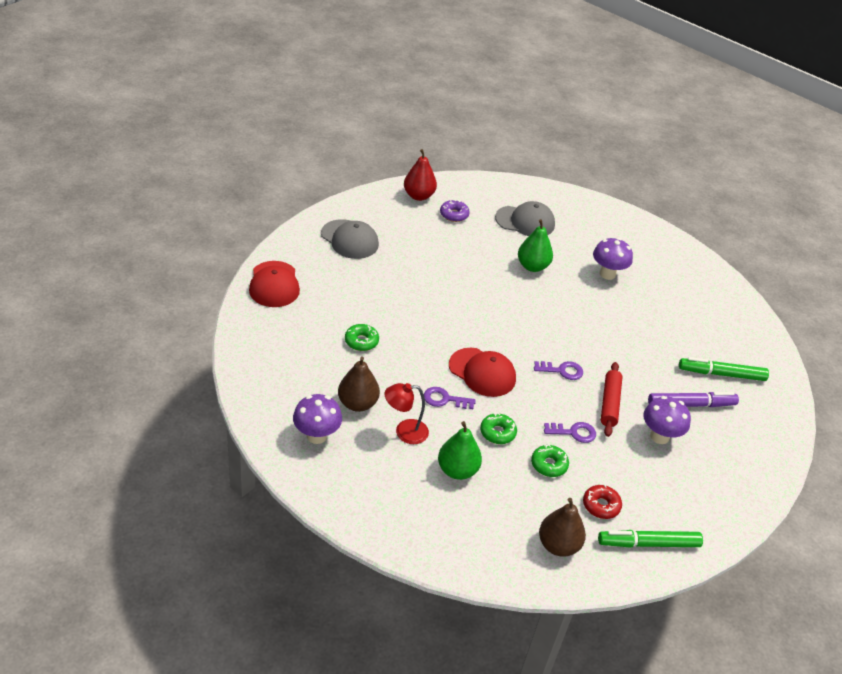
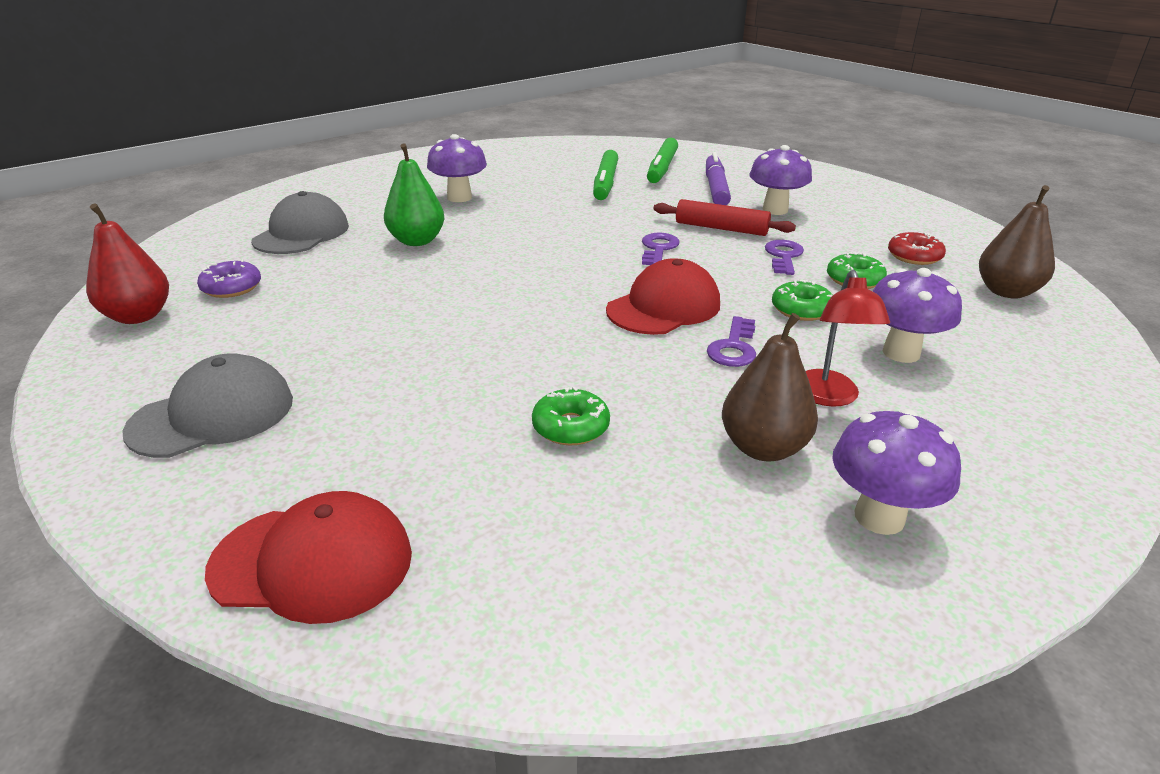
camera: 75 degrees left, 10 degrees down
(457, 470) = (901, 353): green pear -> purple mushroom
(648, 543) = (961, 239): green marker -> green marker (605, 183)

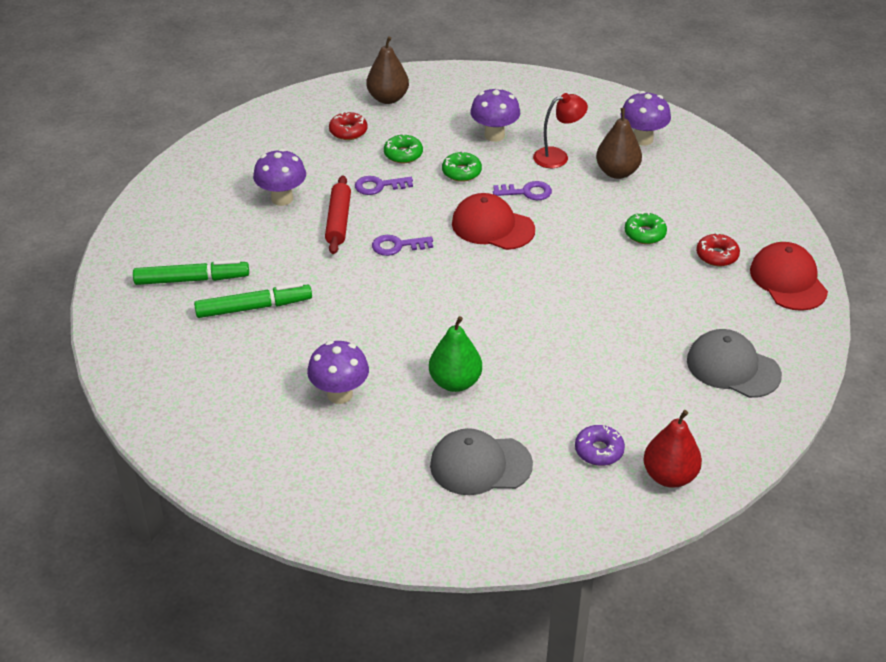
camera: 110 degrees left, 10 degrees up
(457, 490) = (717, 255): none -> red donut
(716, 188) = (239, 237): purple marker -> none

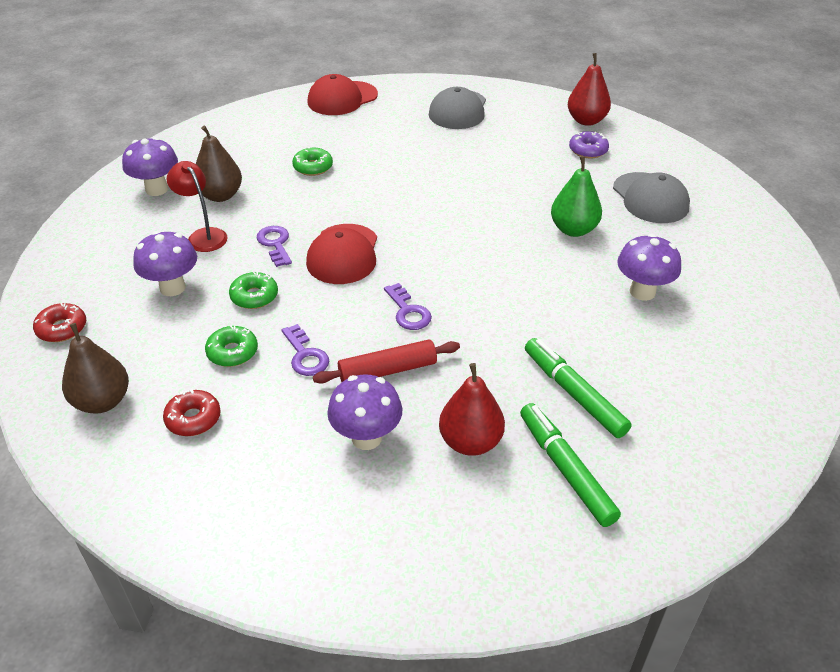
camera: 110 degrees left, 0 degrees up
(246, 243) = (470, 442): none -> red pear
(717, 255) = (326, 130): red donut -> red donut (62, 328)

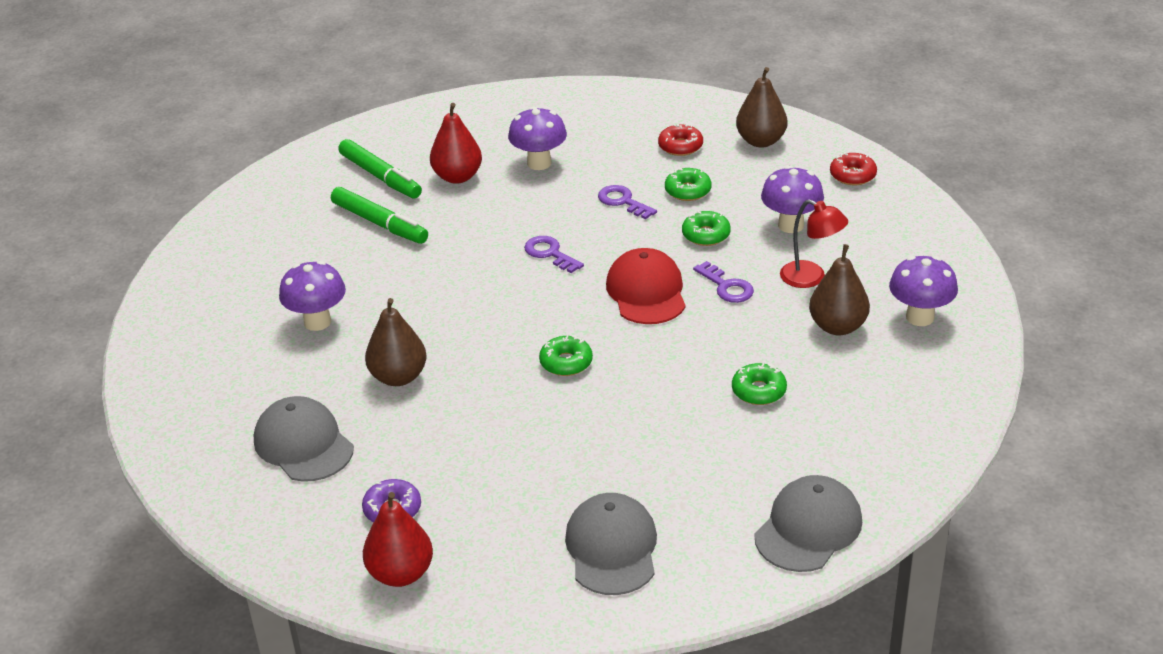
camera: 165 degrees right, 5 degrees down
(342, 98) = (808, 528): red cap -> grey cap
(387, 370) = (545, 206): red rolling pin -> none
(438, 213) = (566, 362): none -> green donut
(573, 230) = (398, 377): green pear -> brown pear

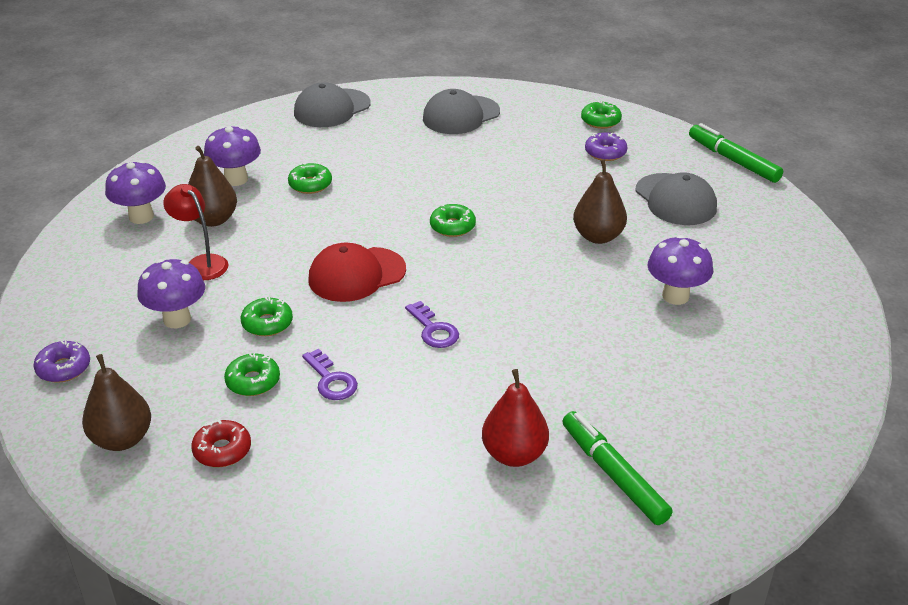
camera: 170 degrees left, 0 degrees up
(379, 223) = (614, 401): green marker -> green marker (733, 160)
(400, 574) = (600, 121): red pear -> green donut
(539, 163) = (407, 457): purple mushroom -> purple mushroom (236, 179)
(612, 548) = (461, 115): grey cap -> grey cap turned 45 degrees clockwise
(646, 292) = (356, 275): red cap -> red cap turned 60 degrees clockwise
(727, 287) = (281, 267): purple key -> none
(852, 175) = (63, 368): red donut -> purple donut

